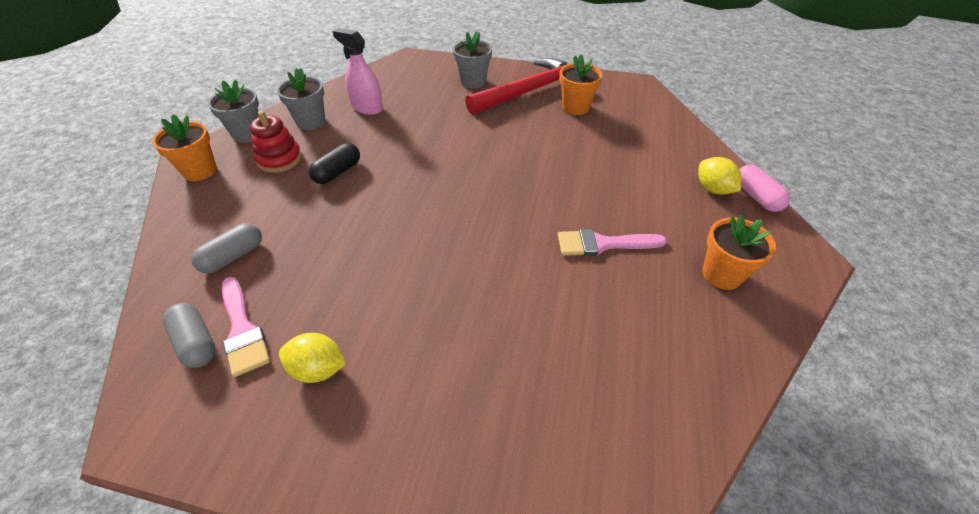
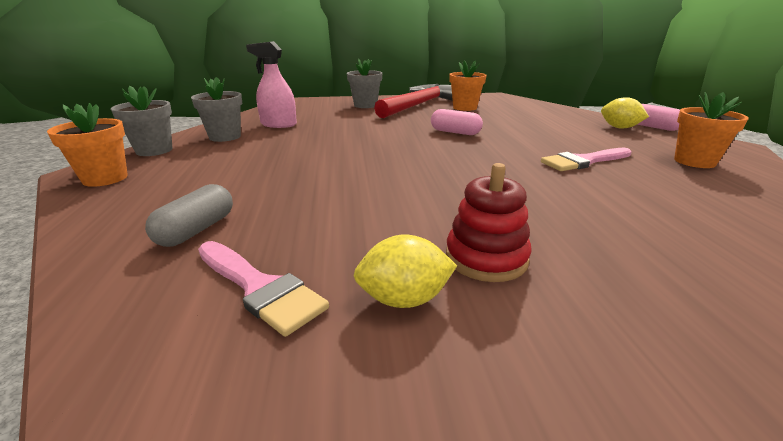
camera: 20 degrees left, 20 degrees down
(196, 342) = (192, 316): grey capsule -> none
(279, 159) = (206, 159): red stacking toy -> red stacking toy (486, 258)
(337, 172) = (282, 159): black capsule -> none
(522, 159) = (455, 132): none -> pink capsule

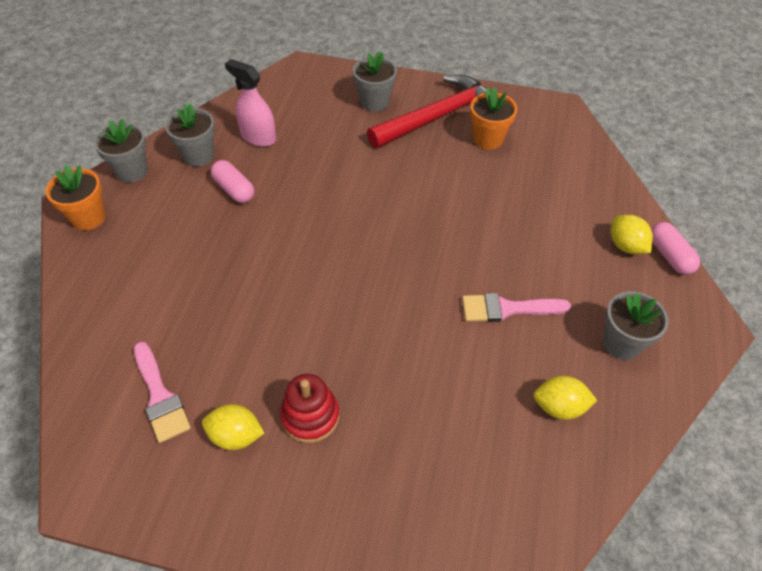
camera: 20 degrees right, 25 degrees up
(197, 230) = (139, 319): grey capsule -> none
(455, 132) = (428, 207): pink capsule -> pink capsule (234, 189)
(694, 161) = (622, 343): orange flower pot -> grey flower pot
(713, 198) = (559, 407): none -> yellow lemon

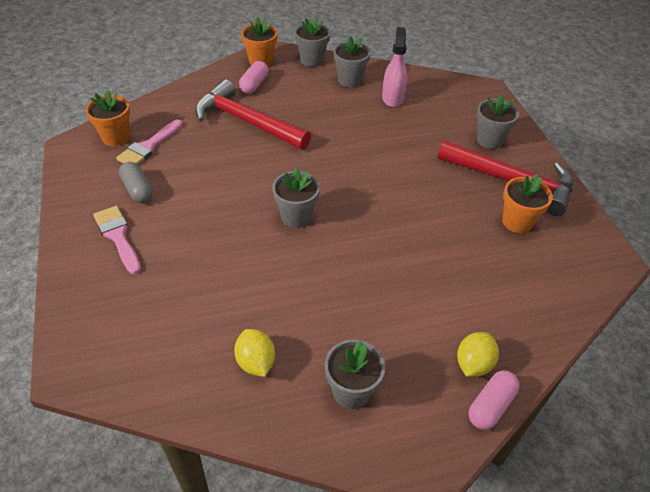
camera: 60 degrees right, 5 degrees down
(109, 430) = (116, 137): none -> orange flower pot
(194, 276) = (246, 121): none -> red hammer
(234, 189) = (333, 107): pink capsule -> pink capsule (254, 85)
(236, 436) = (137, 190): yellow lemon -> grey capsule
(310, 416) = (170, 218): red stacking toy -> none
(383, 294) = (296, 216): none -> grey flower pot
(507, 309) = (334, 296): pink brush -> pink brush (118, 236)

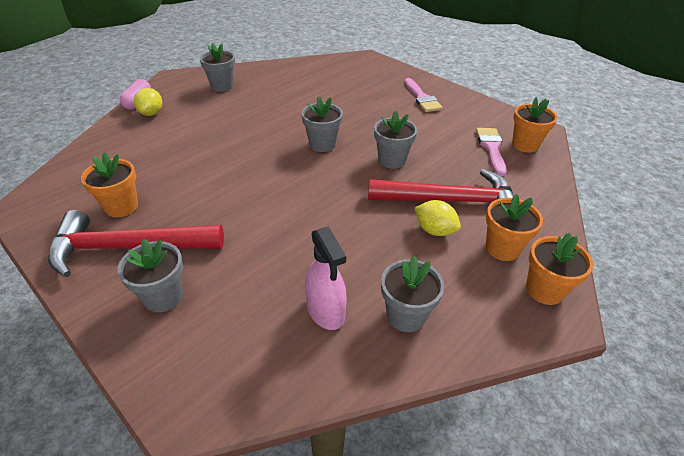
camera: 150 degrees right, 5 degrees down
(118, 236) = (422, 98): pink brush -> pink brush turned 45 degrees clockwise
(137, 190) = (450, 121): grey capsule -> none
(254, 85) = (502, 248): pink capsule -> orange flower pot
(255, 362) = (281, 81): yellow lemon -> yellow lemon (434, 230)
(311, 60) = (491, 329): grey flower pot -> grey flower pot (392, 160)

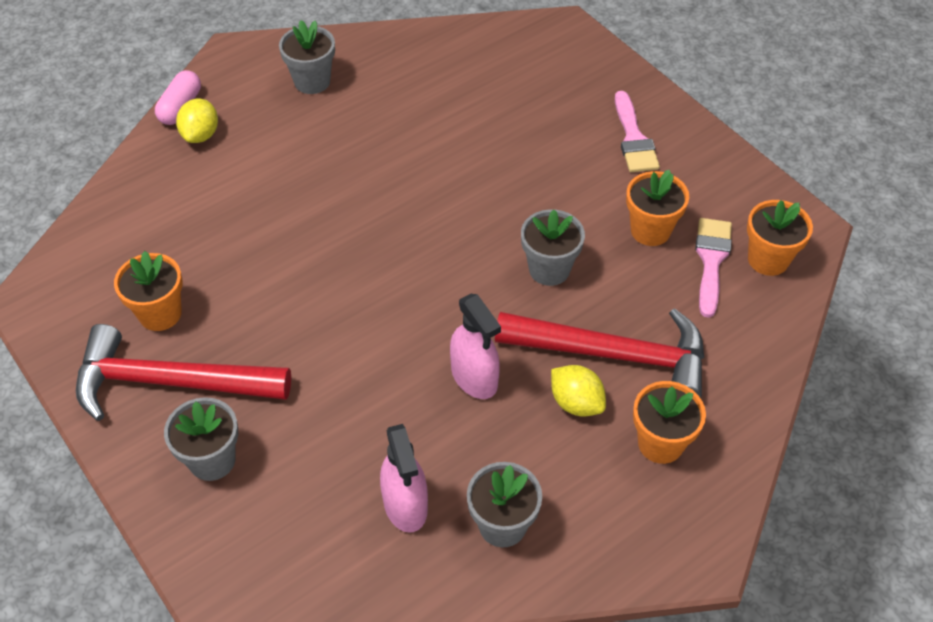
camera: 10 degrees right, 10 degrees up
(322, 144) = (451, 226): grey flower pot -> none
(358, 222) = (474, 377): none -> pink spray bottle
(544, 290) = (693, 513): orange flower pot -> orange flower pot (650, 230)

